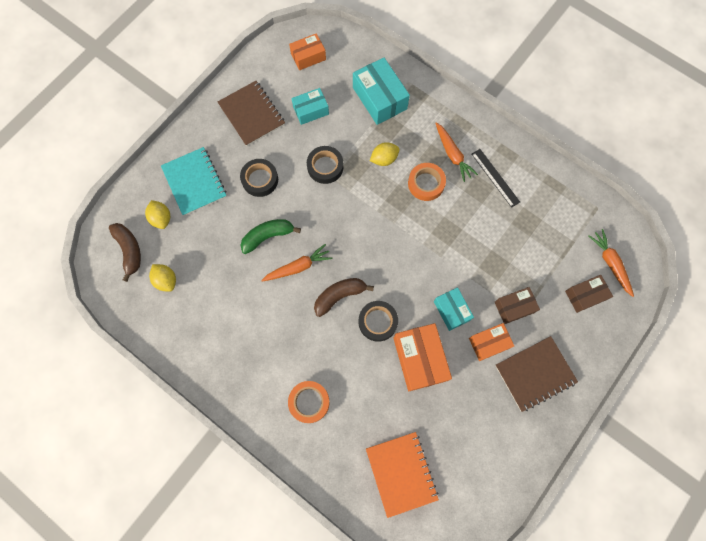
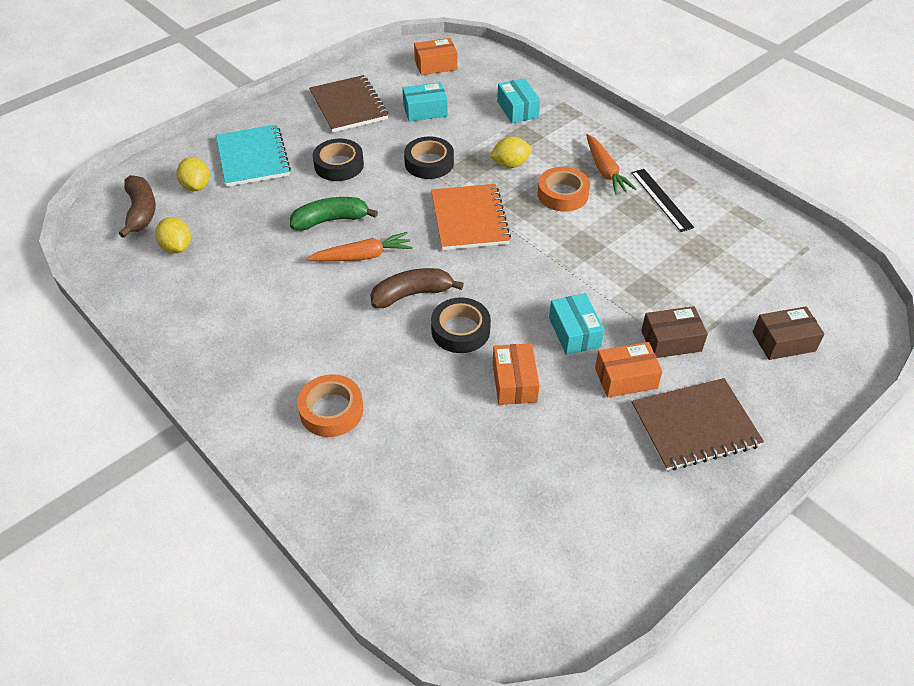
camera: 10 degrees right, 25 degrees down
(379, 98) = (517, 109): turquoise box -> turquoise box, size x0.62
(401, 473) = (452, 526): orange notebook -> orange notebook (469, 219)
(420, 359) = (514, 382): orange box -> orange box, size x0.62
(610, 263) = (825, 310): orange carrot -> none

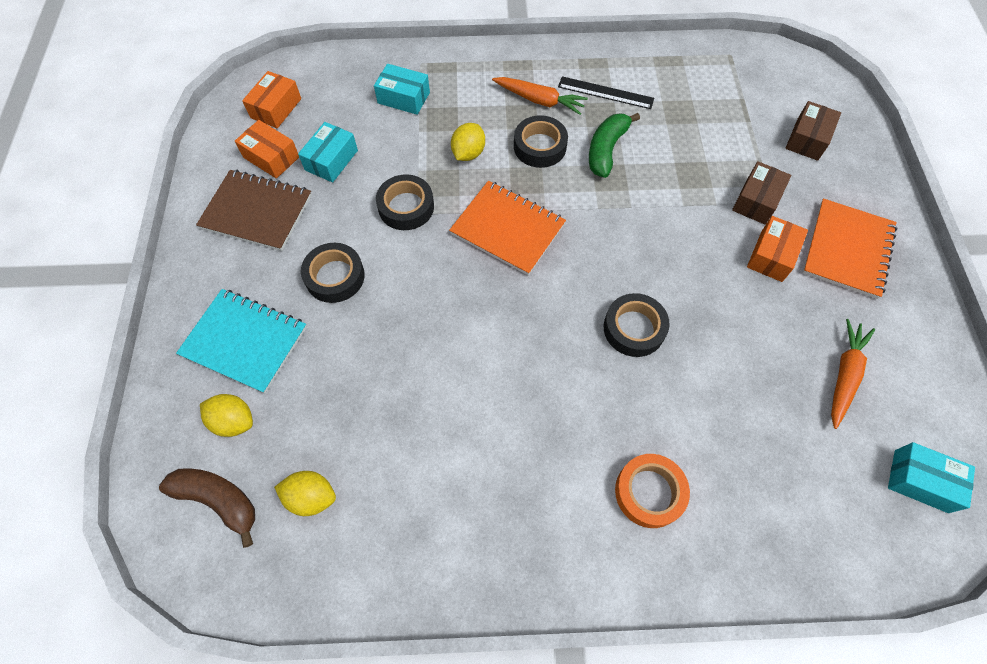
camera: 50 degrees left, 15 degrees up
(331, 220) = (406, 334): green banana -> green banana (606, 150)
(362, 256) = (478, 340): orange carrot -> orange carrot (844, 375)
(412, 294) = (561, 335): brown banana -> none
(514, 382) = (721, 331): orange box -> orange box (271, 157)
(562, 194) = (540, 146): orange tape -> black tape
(574, 332) = (699, 253): turquoise box -> turquoise box (920, 481)
(694, 426) = (847, 250): brown notebook -> orange notebook

